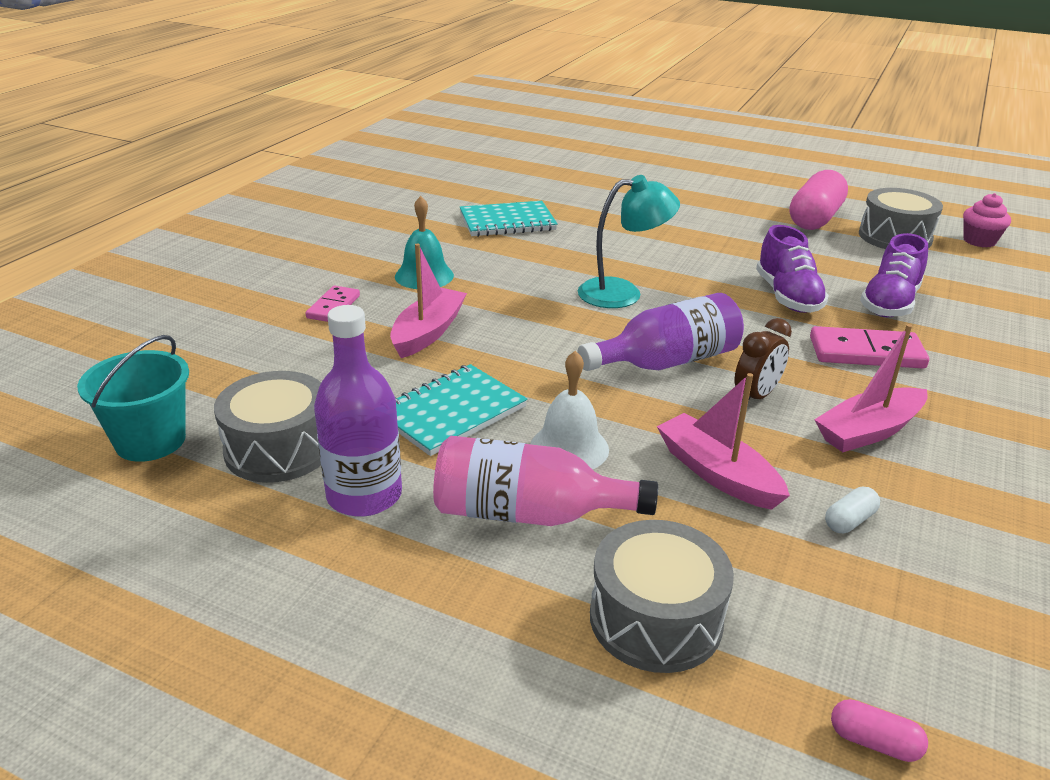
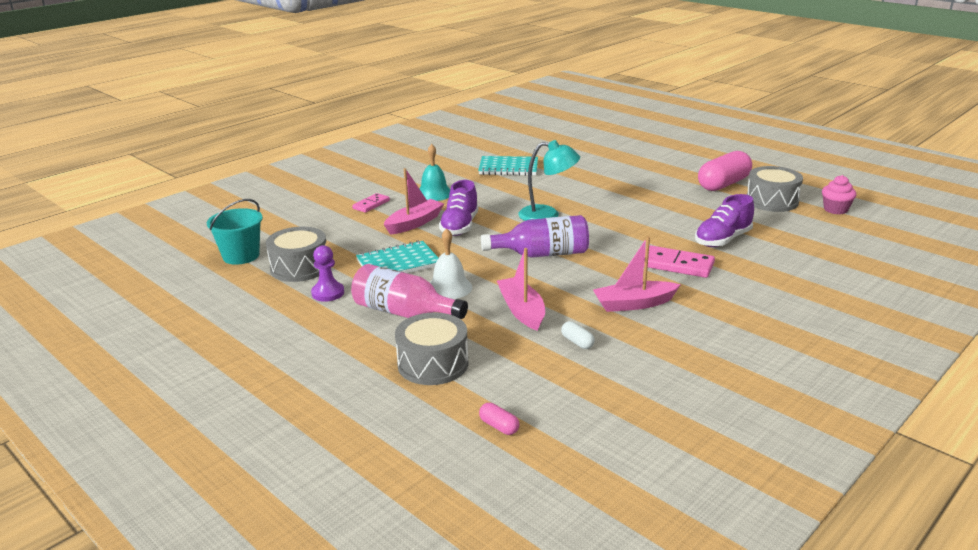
camera: 20 degrees right, 5 degrees down
(364, 495) = (328, 293): purple bottle -> purple pawn
(756, 396) = (580, 278): brown clock -> none
(787, 297) = (655, 228): purple shoe -> purple shoe (460, 226)
(849, 521) = (577, 342): white capsule -> white capsule turned 75 degrees clockwise

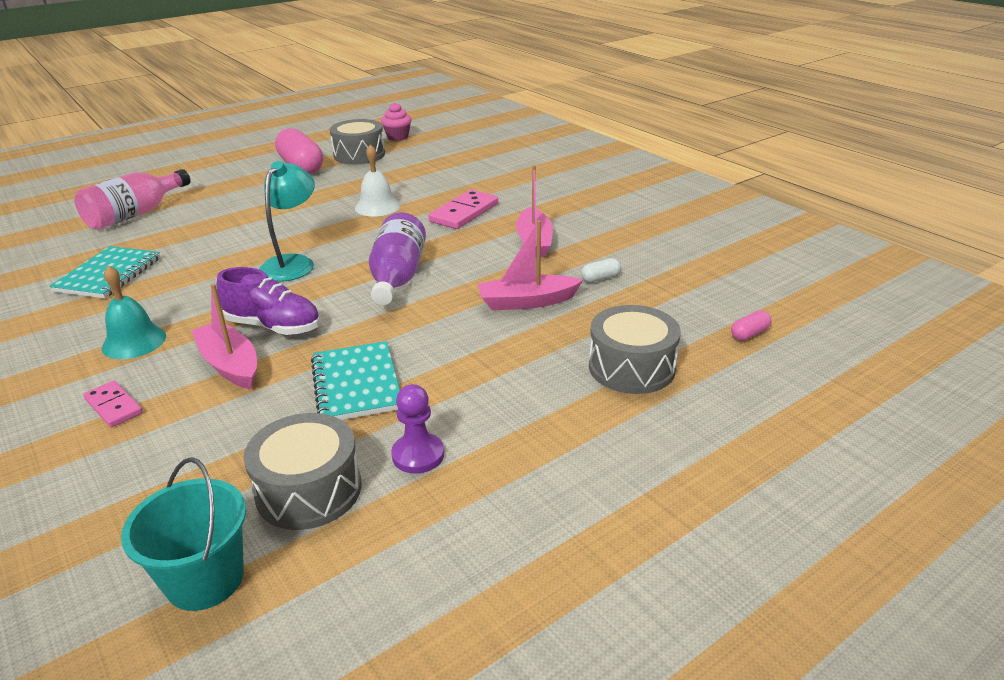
camera: 80 degrees left, 5 degrees up
(404, 313) = (504, 384): pink bottle -> pink bottle (135, 214)
(449, 288) = (451, 346): white bell -> white bell (377, 207)
(722, 240) = (425, 186): purple shoe -> none

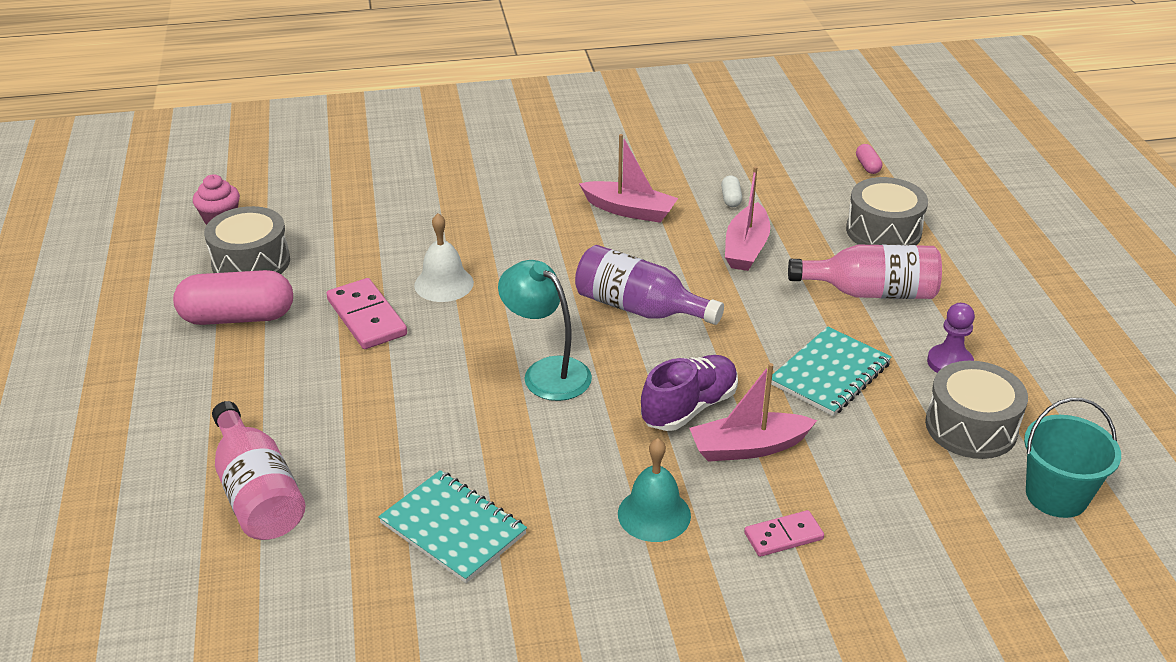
camera: 65 degrees left, 5 degrees up
(356, 384) = (829, 374): turquoise notebook -> turquoise notebook turned 60 degrees counterclockwise
(464, 213) = (519, 231): pink domino -> pink domino (366, 317)
(510, 381) = (871, 292): none -> pink bottle

